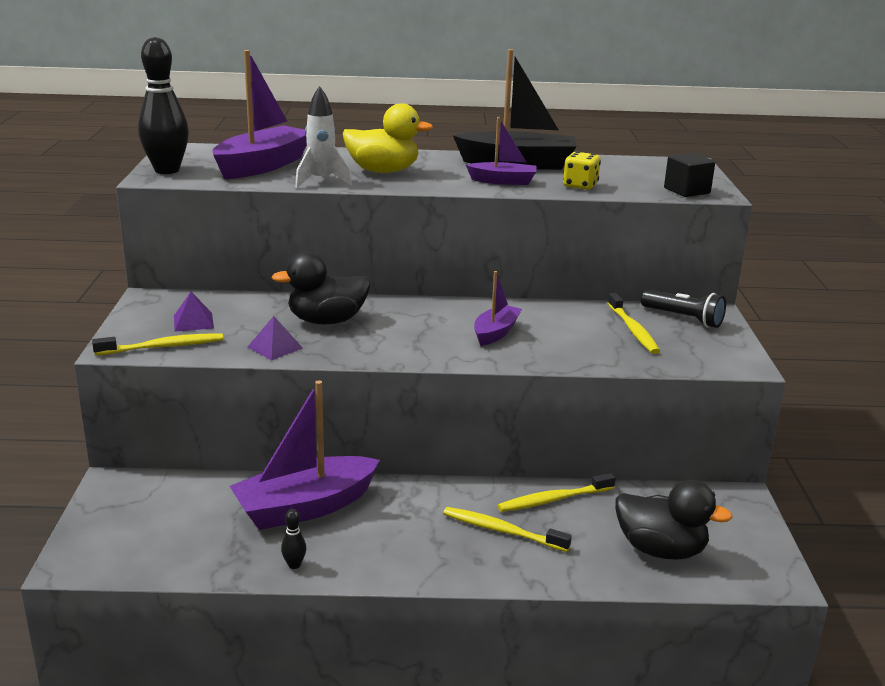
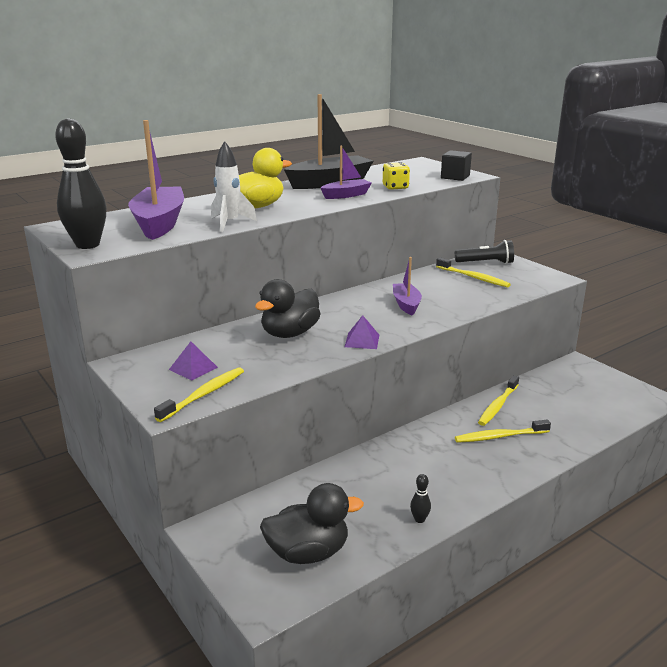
camera: 35 degrees left, 0 degrees up
(275, 347) = (287, 364): purple pyramid -> purple pyramid (362, 340)
(305, 507) = (368, 479): purple boat -> none
(660, 550) = (586, 408): black duck -> black duck (308, 553)

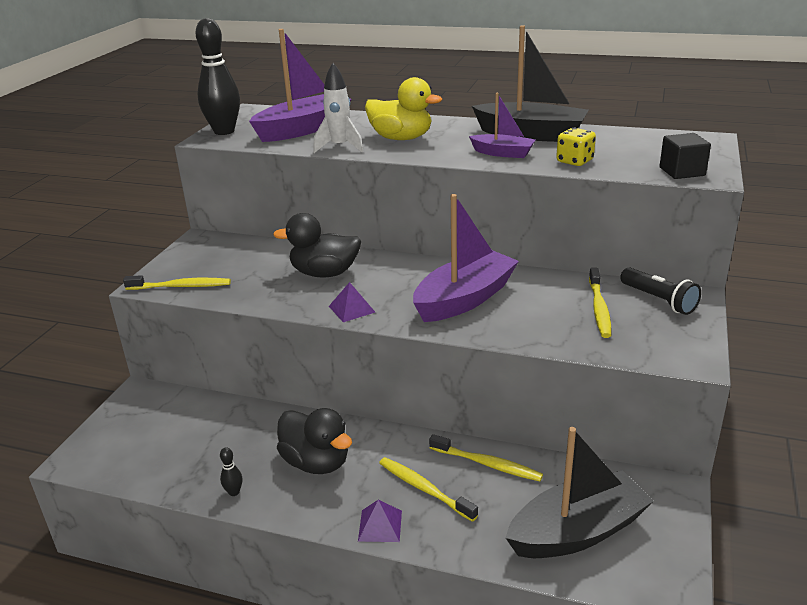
camera: 55 degrees right, 5 degrees up
(193, 368) = (218, 264): purple pyramid -> purple pyramid (380, 525)
(308, 553) = (145, 452): black duck -> black duck (316, 462)
(406, 304) = (464, 299): purple boat -> purple boat, size x1.83
(498, 405) = (487, 464): yellow toothbrush -> yellow toothbrush turned 150 degrees counterclockwise
(586, 404) = (577, 532): none -> black boat

